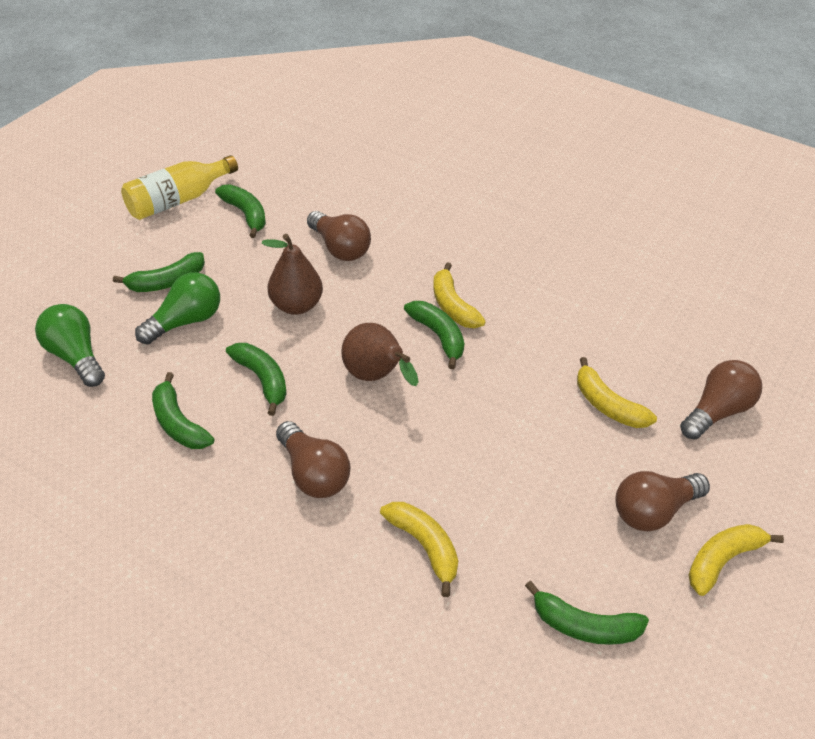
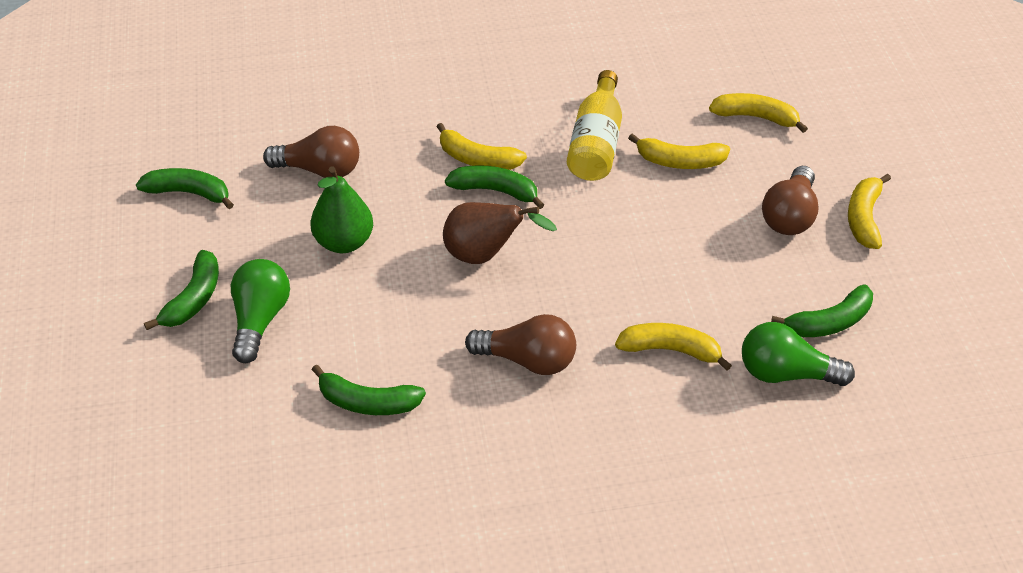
camera: 40 degrees left, 0 degrees up
(76, 356) = (195, 417): green light bulb -> green light bulb (786, 373)
(178, 200) = (100, 220): yellow bottle -> yellow bottle (596, 143)
(262, 380) = (394, 320): green banana -> none
(296, 305) = (344, 242): brown pear -> green pear
(716, 411) = (756, 117): brown light bulb -> yellow banana

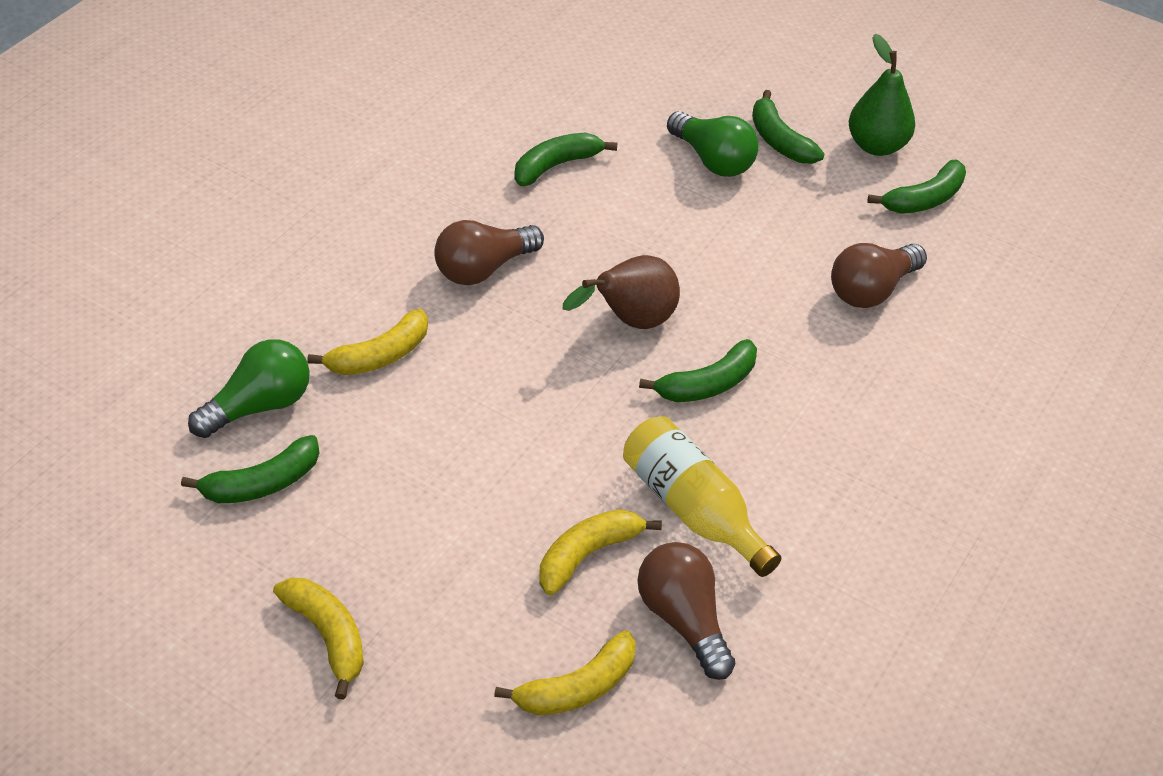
camera: 130 degrees right, 0 degrees up
(344, 242) = (751, 250): green pear -> green pear (876, 146)
(477, 159) = (769, 403): yellow banana -> none
(789, 216) = (408, 576): brown light bulb -> brown light bulb (684, 620)
(829, 322) = (262, 483): green banana -> green banana turned 135 degrees counterclockwise

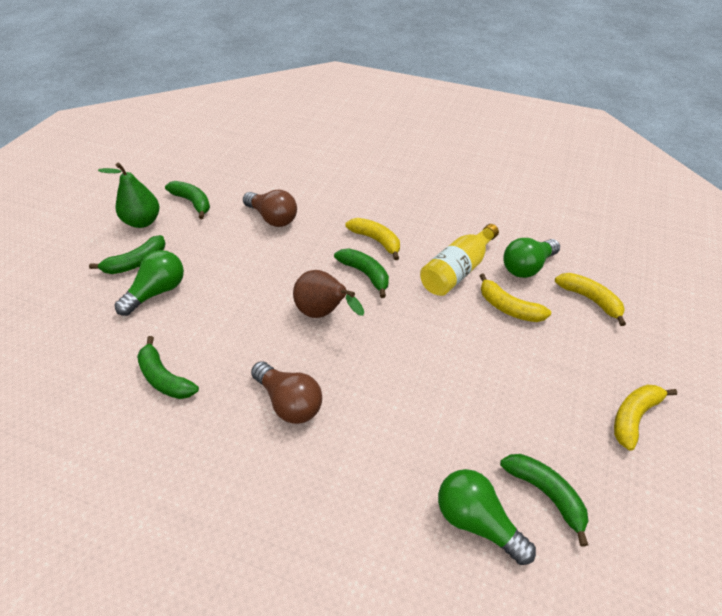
camera: 100 degrees left, 0 degrees up
(379, 356) = (396, 449): yellow banana -> yellow banana (376, 241)
(684, 620) = (527, 267): brown light bulb -> green light bulb

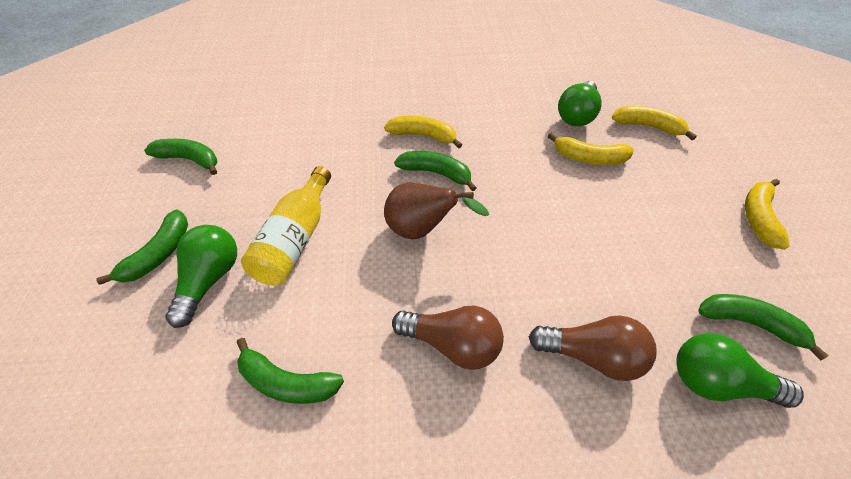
camera: 25 degrees left, 5 degrees up
(142, 222) = (137, 202): green pear -> none
(272, 218) = (297, 147): brown light bulb -> brown light bulb (591, 355)
(457, 271) = (520, 139): yellow bottle -> yellow bottle (296, 239)

